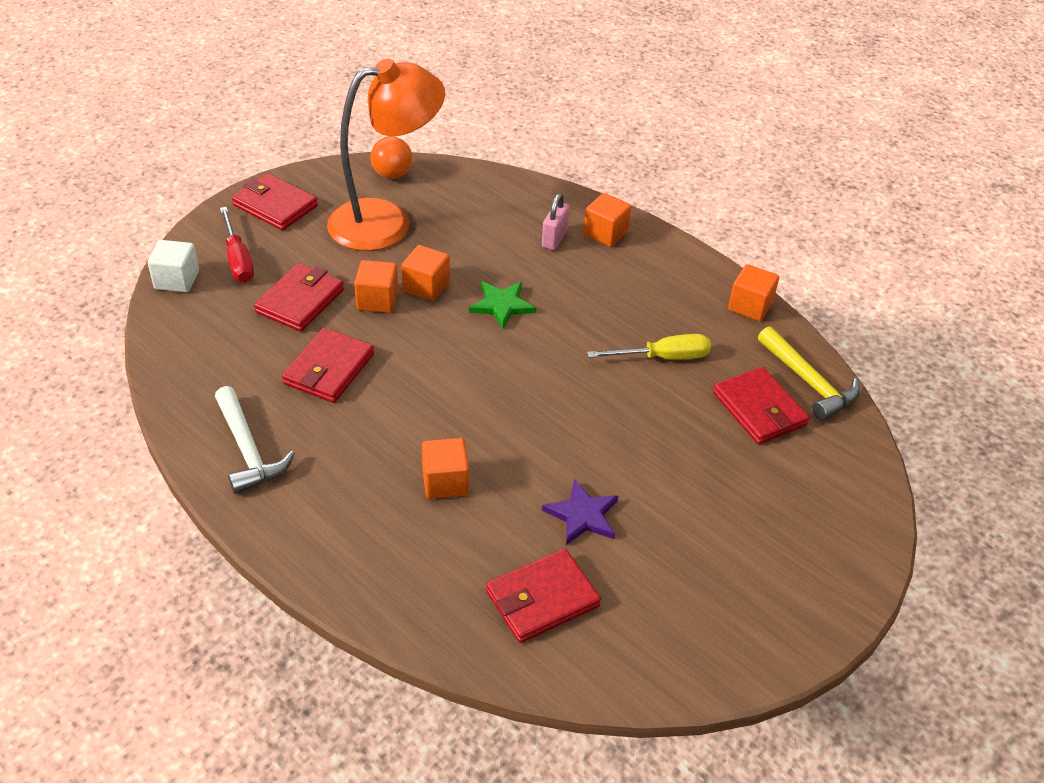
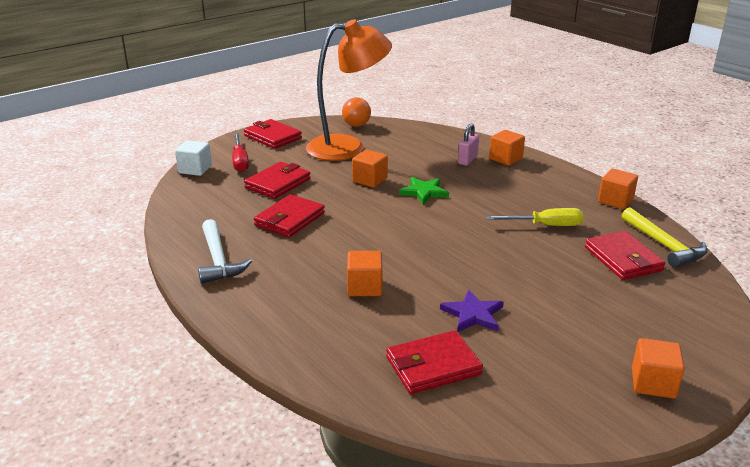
camera: 10 degrees right, 15 degrees down
(377, 300) = (333, 185): orange cube -> orange cube (653, 383)

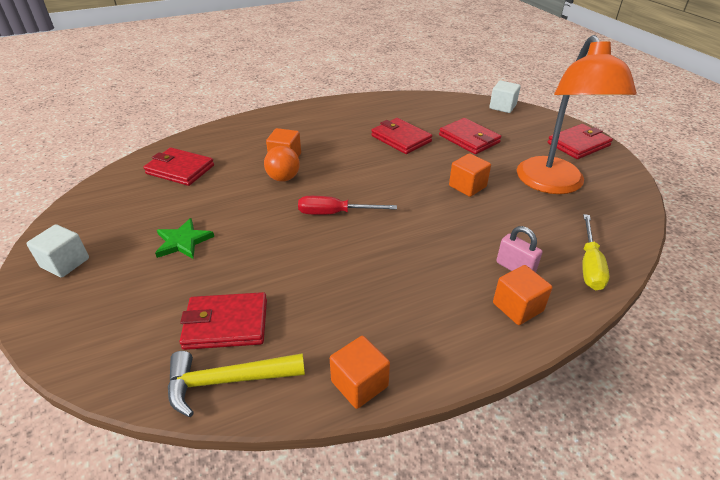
camera: 105 degrees right, 10 degrees up
(218, 260) = (353, 110): white hammer -> none
(240, 161) = (518, 125): red screwdriver -> red screwdriver (335, 213)
(356, 125) = (623, 199): orange ball -> orange ball (283, 178)
(424, 192) = (432, 215): green star -> green star (183, 241)
(433, 366) = (180, 169): red wallet -> red wallet turned 60 degrees counterclockwise
(473, 314) = (217, 197): purple star -> none
(545, 225) = (326, 285): yellow screwdriver -> yellow screwdriver (589, 265)
(653, 383) = (65, 263): orange cube -> white cube

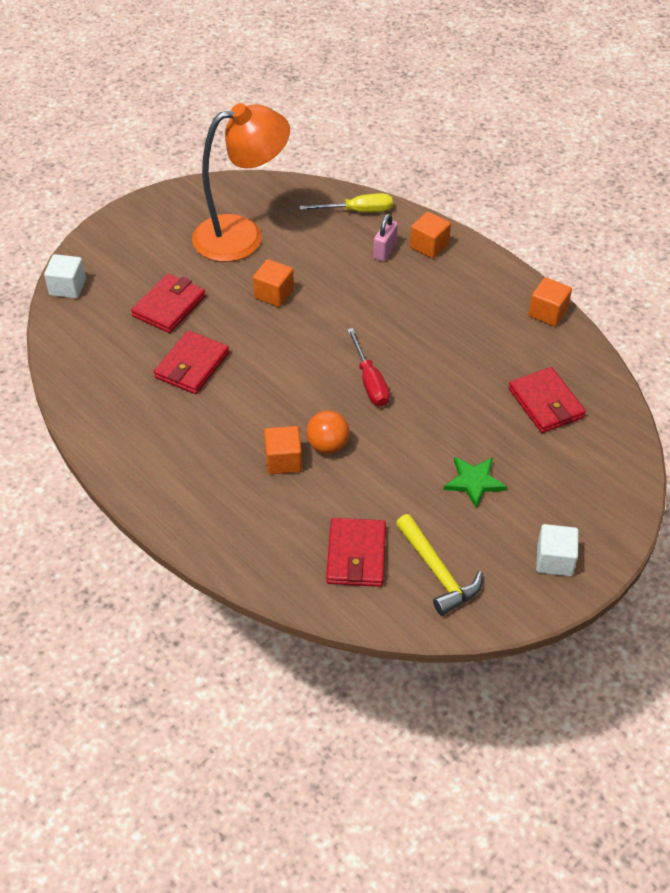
camera: 110 degrees left, 10 degrees up
(227, 381) = (590, 380): yellow hammer -> yellow hammer (438, 572)
(578, 144) = (148, 220): red wallet -> none

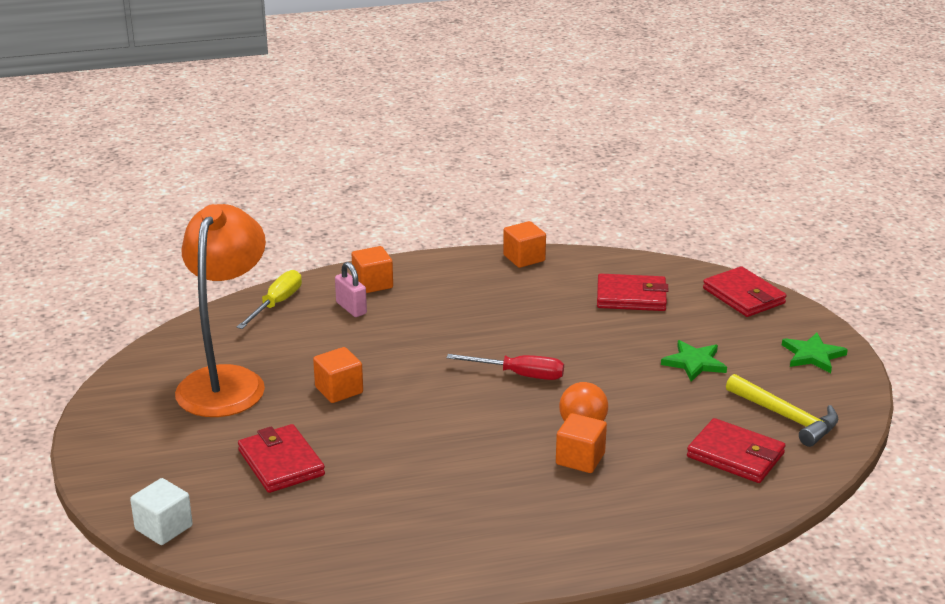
camera: 60 degrees left, 20 degrees down
(192, 365) = (389, 475): red wallet -> red wallet (743, 296)
(438, 572) = (786, 417): yellow hammer -> yellow hammer turned 45 degrees clockwise
(554, 560) = (812, 355): white cube -> green star

